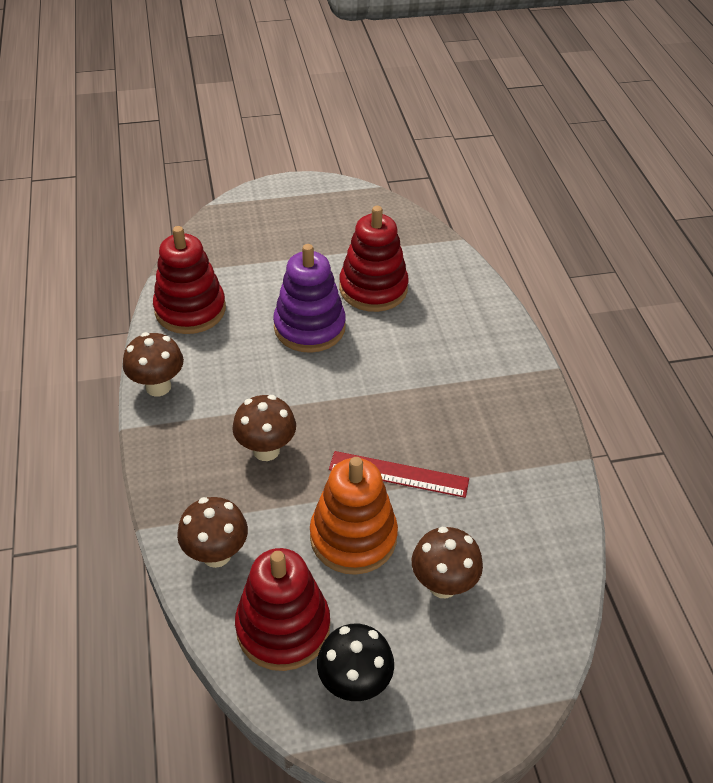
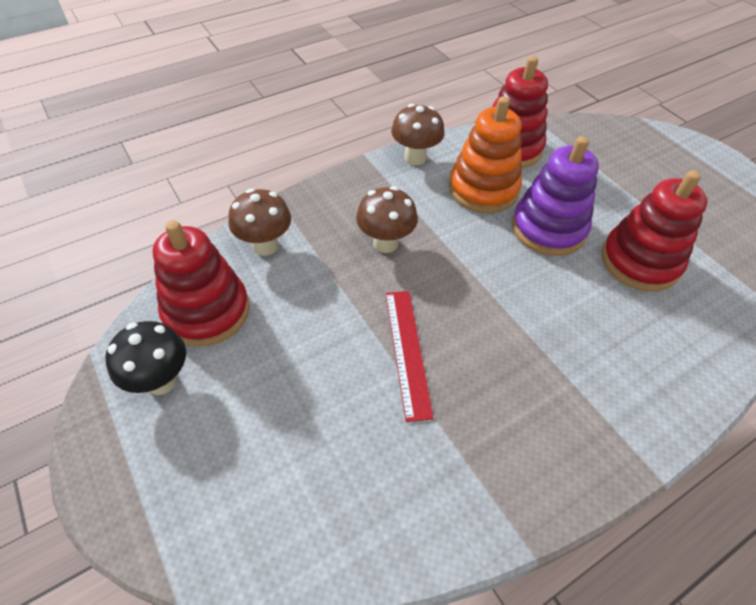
camera: 70 degrees right, 5 degrees up
(353, 537) = (317, 335): orange stacking toy -> orange stacking toy (483, 189)
(443, 584) = (287, 428): brown mushroom -> none

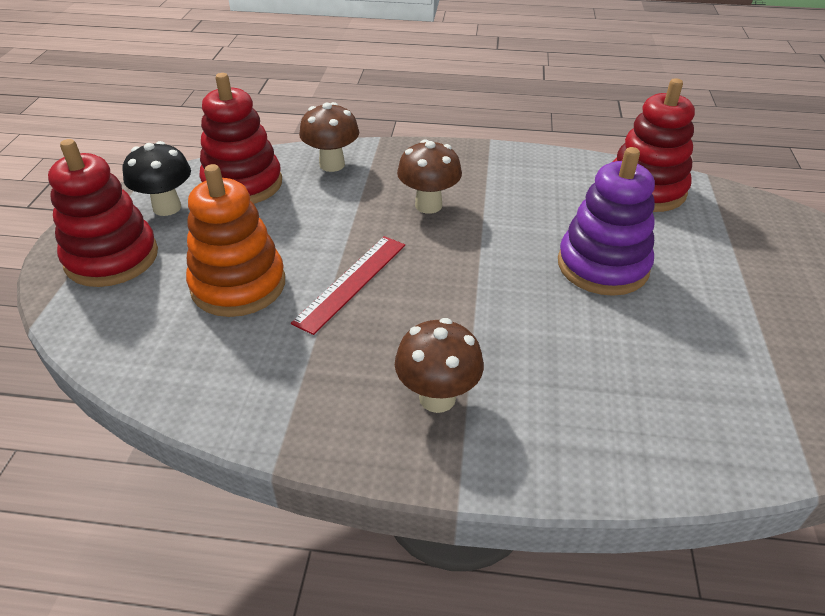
camera: 40 degrees right, 10 degrees down
(415, 158) = (535, 160): brown mushroom -> brown mushroom (437, 398)
(483, 189) = (572, 208): orange stacking toy -> orange stacking toy (238, 285)
(639, 261) = (675, 339): red stacking toy -> red stacking toy (112, 258)

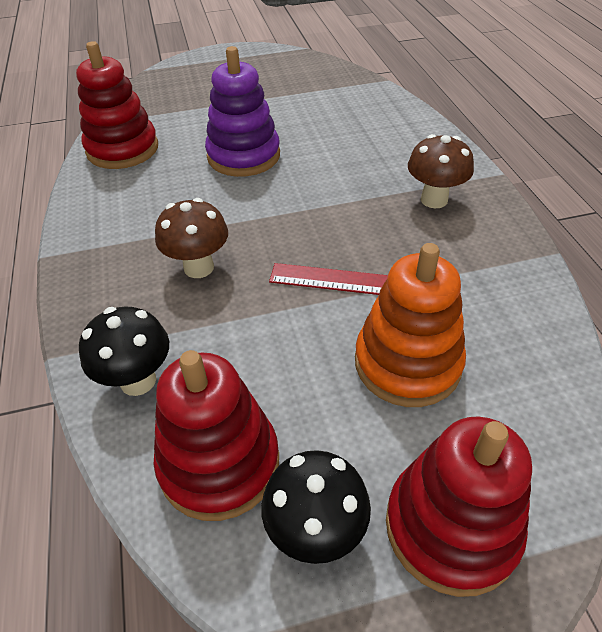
camera: 110 degrees left, 5 degrees up
(332, 165) = (138, 380): brown mushroom -> black mushroom

